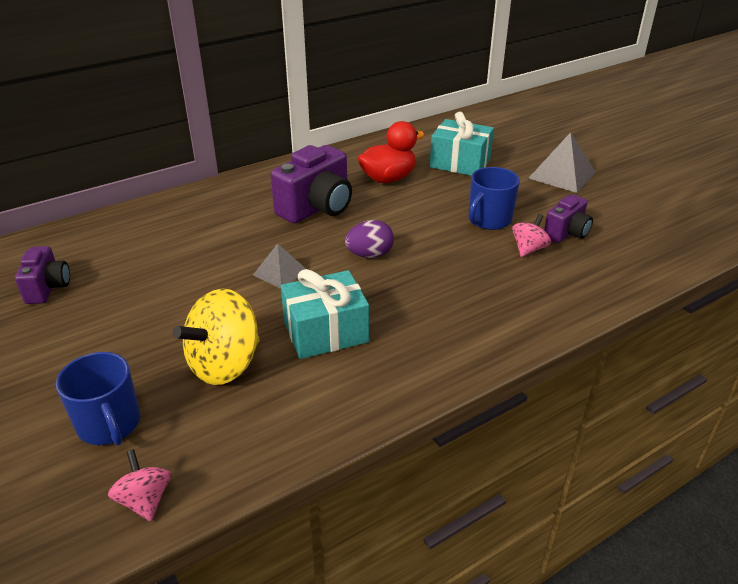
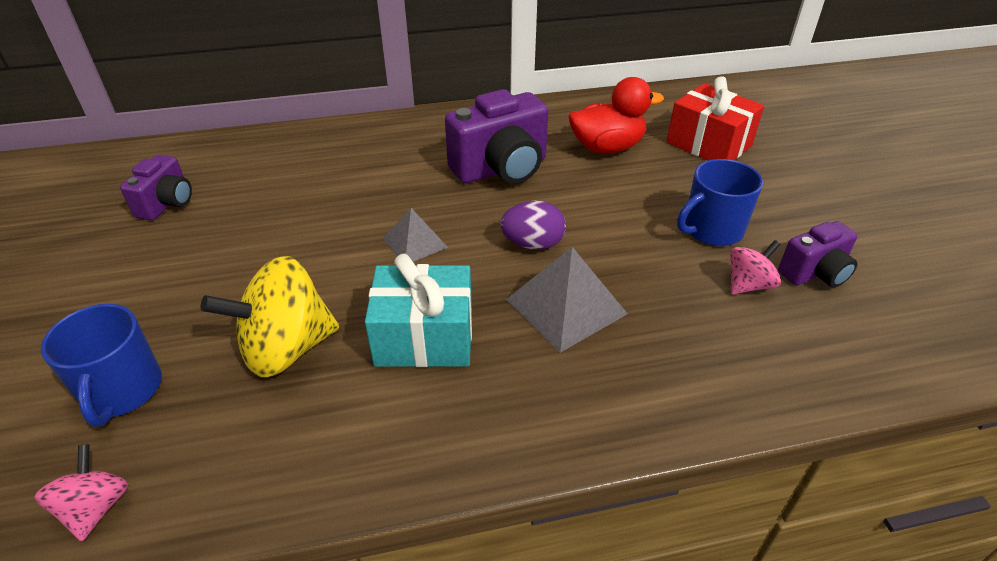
camera: 20 degrees right, 5 degrees up
(460, 163) = (709, 144): turquoise gift -> red gift
(562, 175) = (845, 186): grey pyramid -> grey pyramid (566, 306)

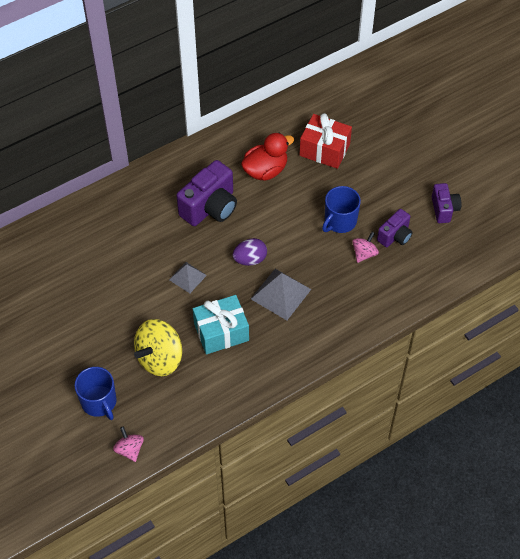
camera: 20 degrees left, 15 degrees up
(167, 204) = (31, 292): purple camera -> purple camera (444, 209)

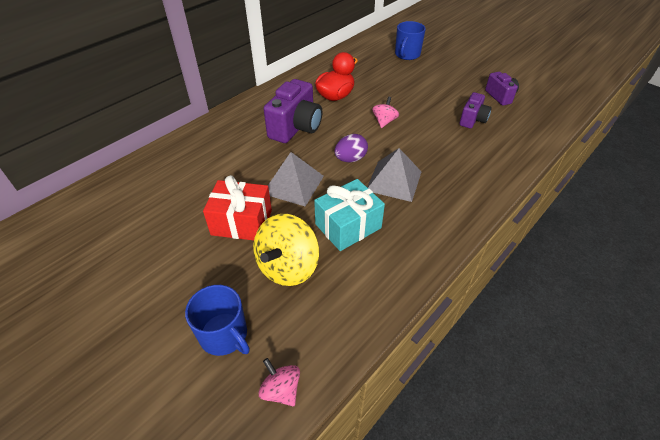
camera: 15 degrees left, 10 degrees down
(187, 277) = (293, 184): grey pyramid -> grey pyramid, size x1.61
(324, 150) = (379, 77): red gift -> red gift (241, 222)
(340, 221) = (418, 118): blue mug -> blue mug (407, 54)
(364, 253) = (454, 136): pink spinning top -> pink spinning top (384, 121)

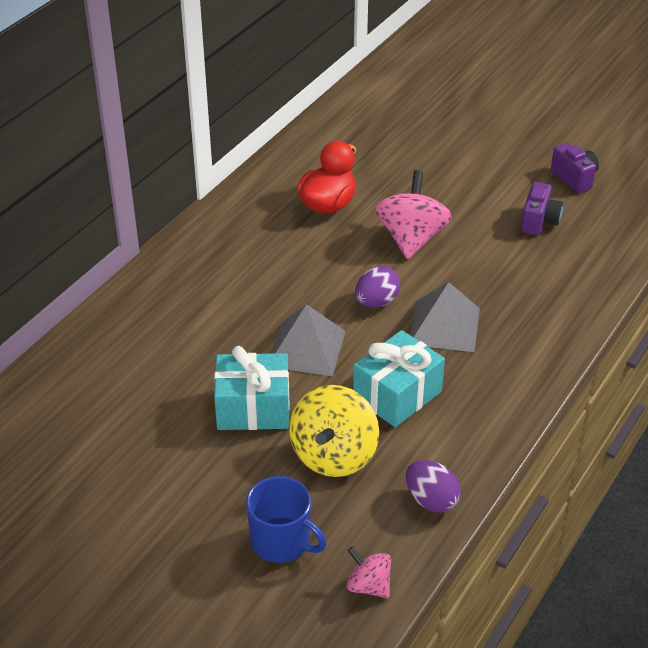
camera: 10 degrees left, 5 degrees down
(241, 222) = (253, 408): red gift -> turquoise gift
(296, 128) = (283, 263): purple camera -> none
(353, 317) = (431, 500): none -> purple egg
(384, 121) = (411, 238): pink spinning top -> pink spinning top, size x1.87
(407, 54) = (421, 119): blue mug -> none

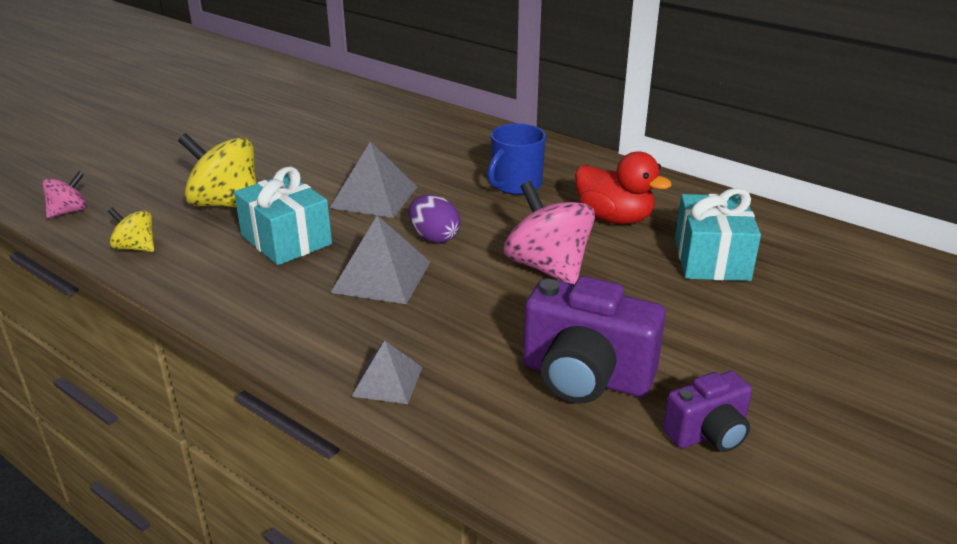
camera: 95 degrees right, 10 degrees down
(253, 408) = (305, 171): turquoise gift -> turquoise gift (711, 259)
(282, 541) = (147, 178): blue mug -> blue mug (515, 184)
(411, 238) = (548, 267): pink spinning top -> pink spinning top turned 135 degrees counterclockwise
(431, 500) = (136, 247): purple egg -> yellow spinning top
(539, 221) = (585, 377): purple camera -> purple camera, size x1.72
(572, 307) = (387, 381): none -> grey pyramid

